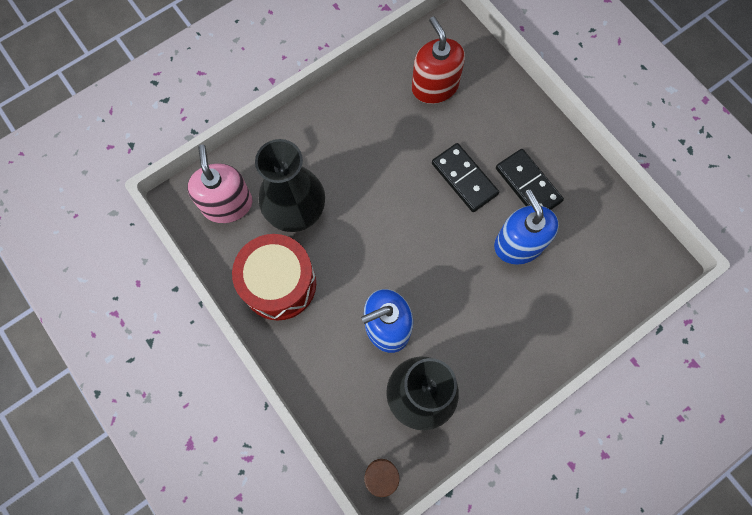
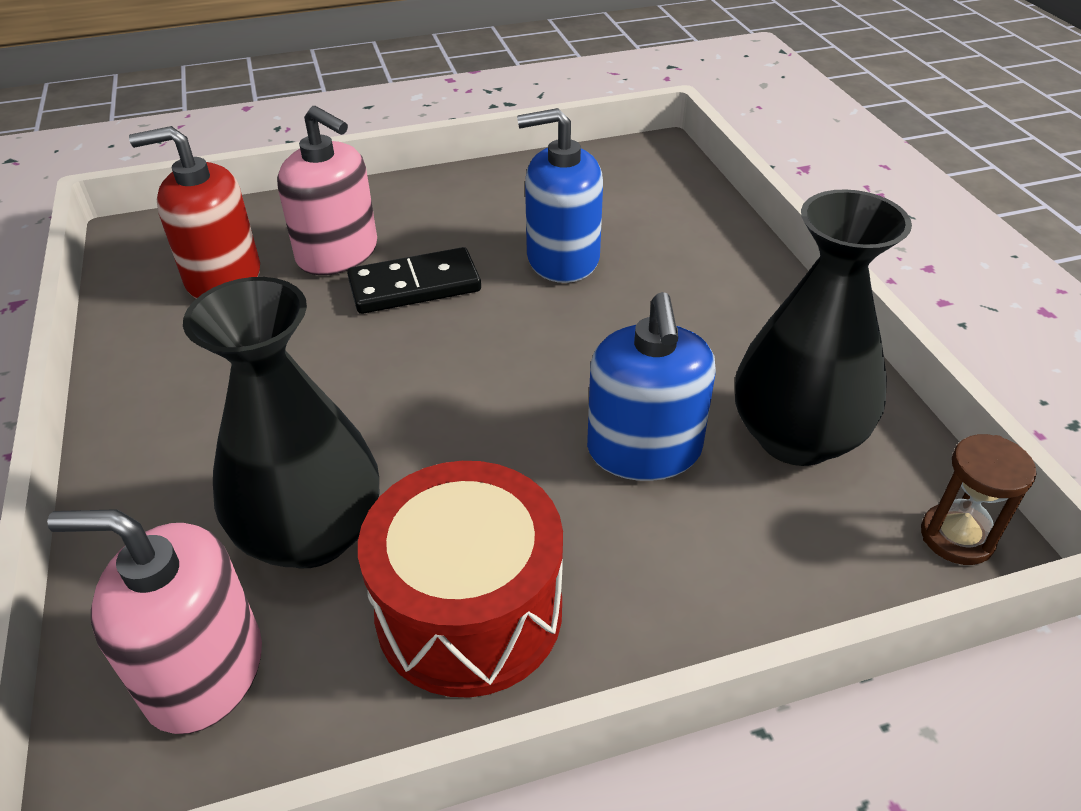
camera: 70 degrees left, 30 degrees down
(476, 129) = (338, 253): none -> pink soap dispenser
(528, 185) = (470, 227): black domino -> none

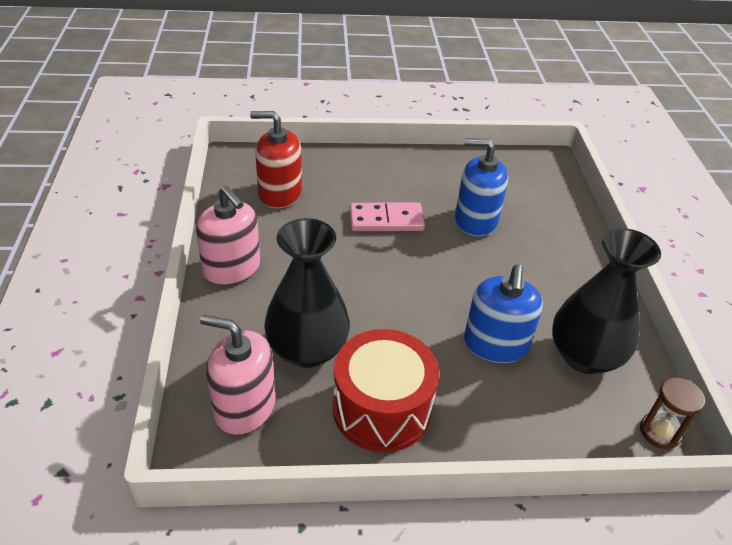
camera: 10 degrees right, 0 degrees up
(338, 253) = (346, 191): pink soap dispenser -> pink soap dispenser (232, 268)
(414, 286) = (386, 220): black domino -> pink domino

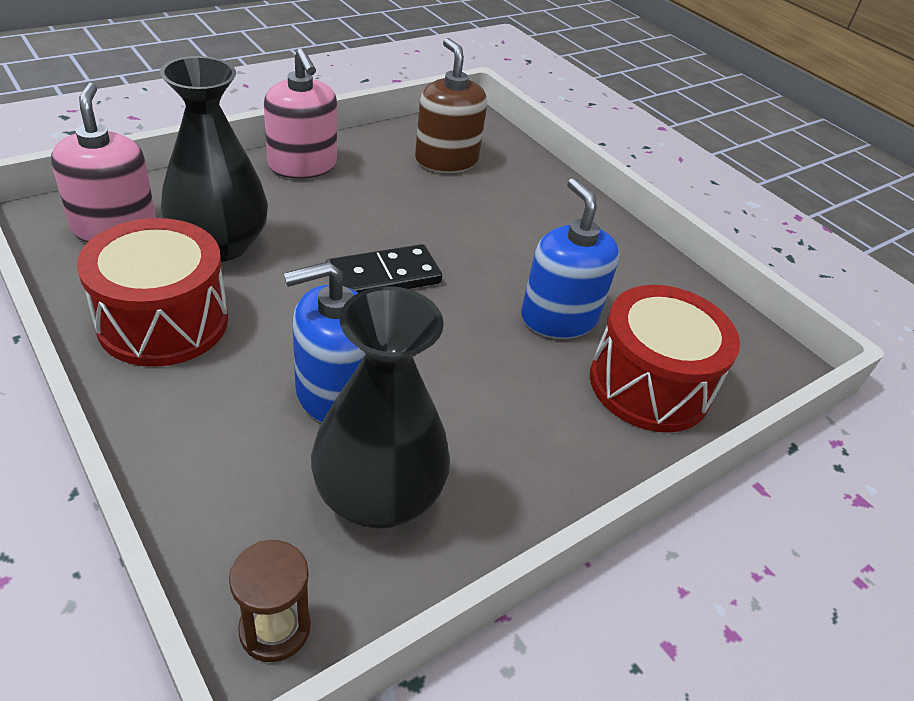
camera: 55 degrees right, 0 degrees up
(232, 268) = (302, 165): pink soap dispenser -> pink soap dispenser turned 45 degrees counterclockwise
(279, 193) = (446, 160): red soap dispenser -> brown soap dispenser
(386, 220) = (480, 243): pink domino -> none
(395, 278) = (383, 277): none -> black domino
(545, 213) = (649, 385): none -> red drum

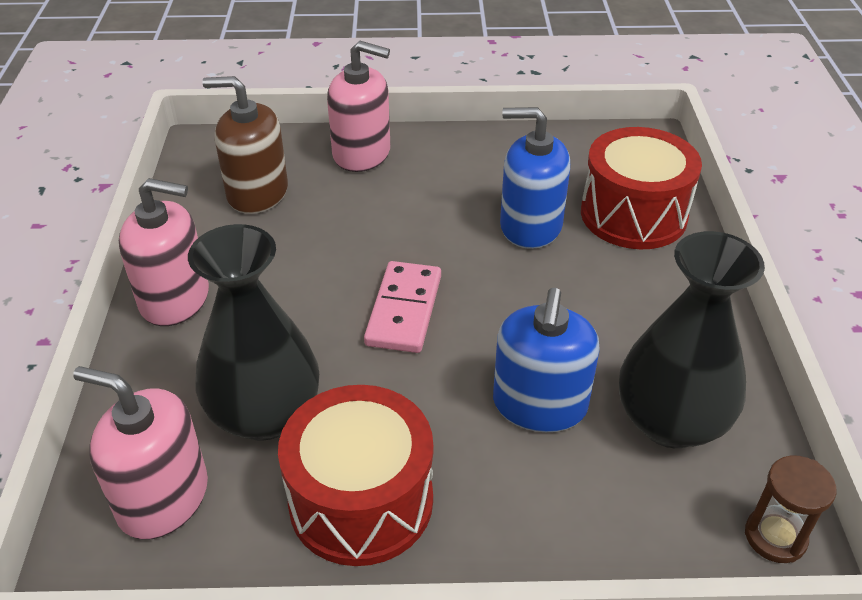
camera: 50 degrees left, 0 degrees up
(383, 277) = (404, 310): black domino -> pink domino
(547, 193) = (362, 153): none -> pink soap dispenser

